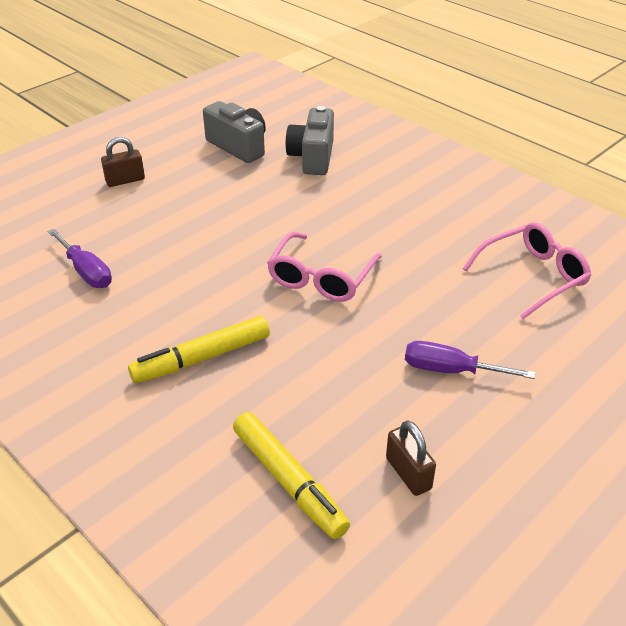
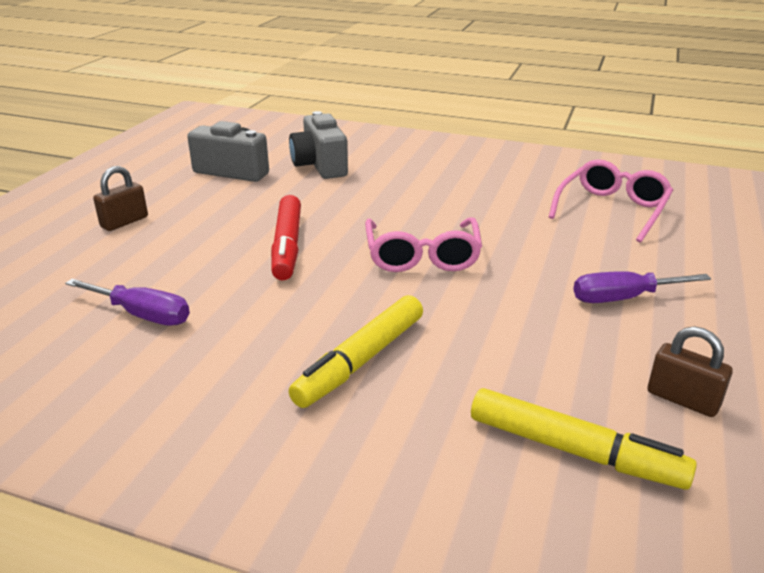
camera: 25 degrees left, 10 degrees down
(225, 237) = (287, 246): none -> red marker

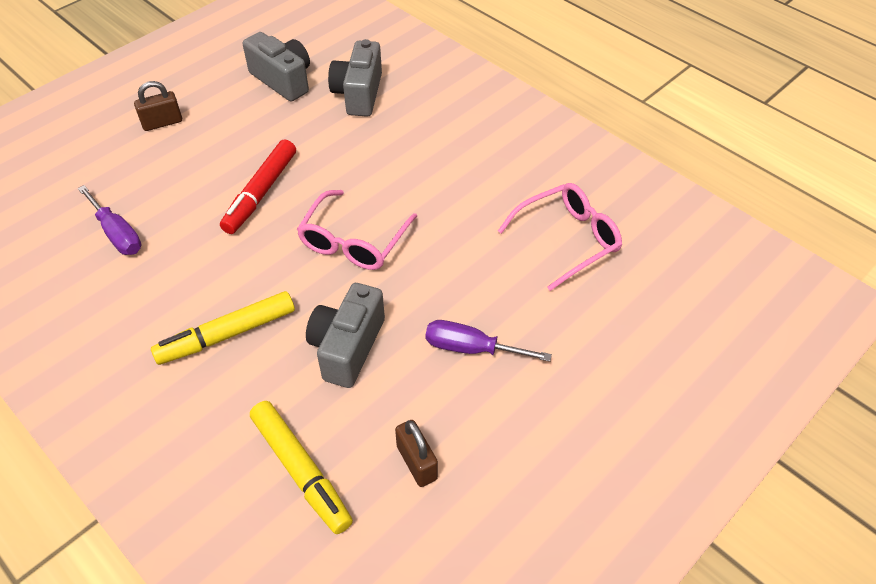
camera: 25 degrees right, 20 degrees up
(504, 332) = (347, 347): none -> grey camera

